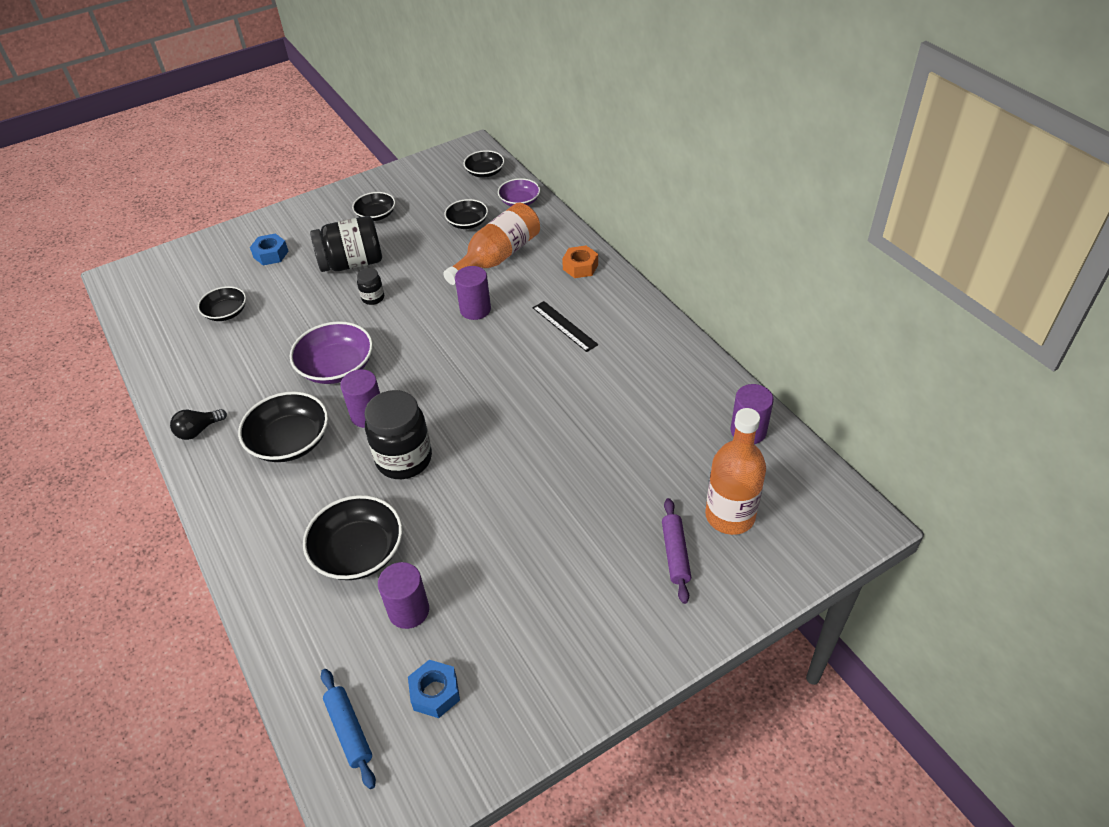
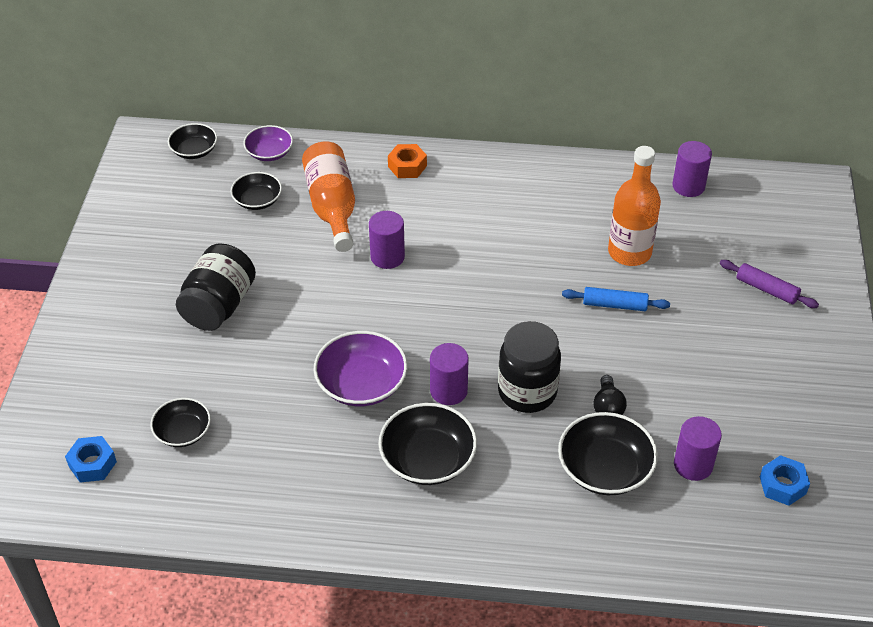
camera: 55 degrees left, 0 degrees up
(198, 430) = (343, 522): black light bulb -> black light bulb (607, 407)
(271, 254) = (127, 358): blue nut -> blue nut (92, 464)
(349, 730) = (778, 553): blue rolling pin -> blue rolling pin (614, 305)
(373, 298) = (291, 315): black jar -> none
(376, 215) = (162, 254): black bowl -> none
(564, 326) = (471, 215): black ruler -> none
(730, 516) = (757, 242): orange bottle -> orange bottle (629, 252)

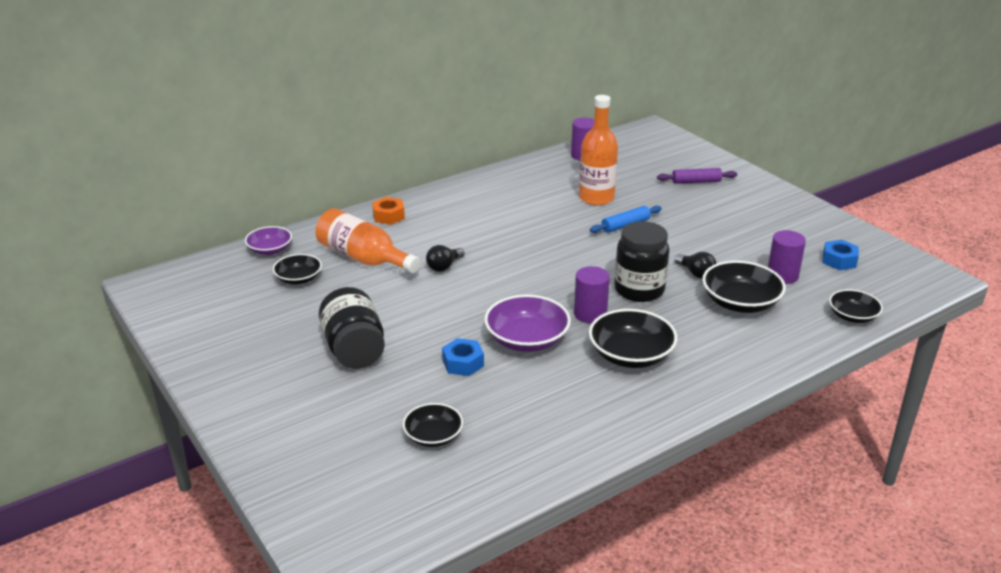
camera: 40 degrees left, 15 degrees down
(92, 464) = (385, 497): blue nut -> blue nut (463, 363)
(194, 150) = (203, 273): black bowl -> black bowl (852, 316)
(387, 257) = (444, 266): purple cylinder -> black light bulb

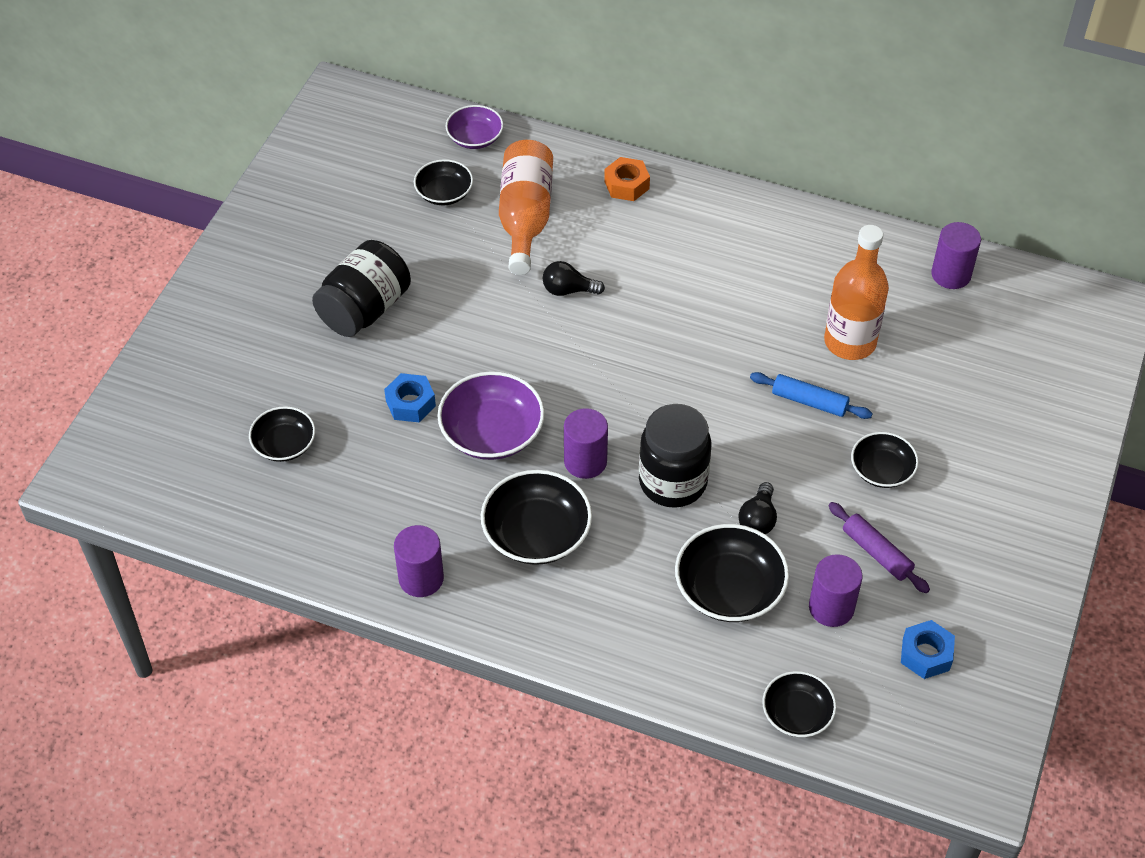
camera: 55 degrees right, 20 degrees up
(623, 419) = (421, 578): none -> purple cylinder
(696, 181) = (997, 421): purple rolling pin -> purple rolling pin (876, 553)
(697, 224) = (882, 470): none -> black bowl

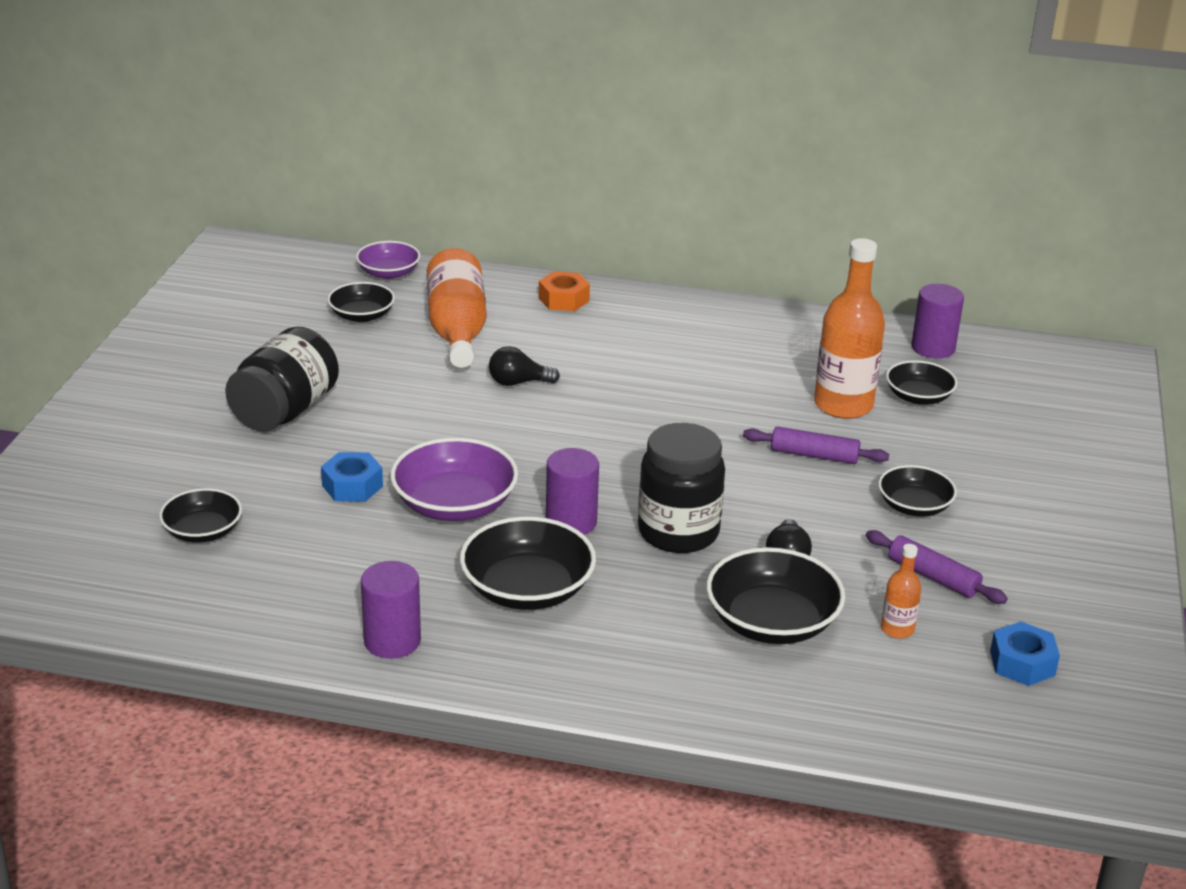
camera: 10 degrees left, 20 degrees down
(797, 714) = (888, 732): black bowl -> black bowl (918, 397)
(809, 401) = (814, 455): blue rolling pin -> purple rolling pin
(831, 607) = (897, 629): purple cylinder -> orange bottle

